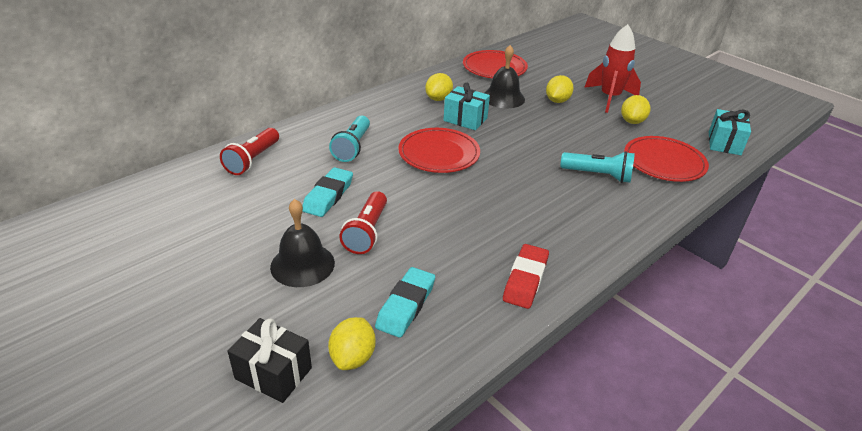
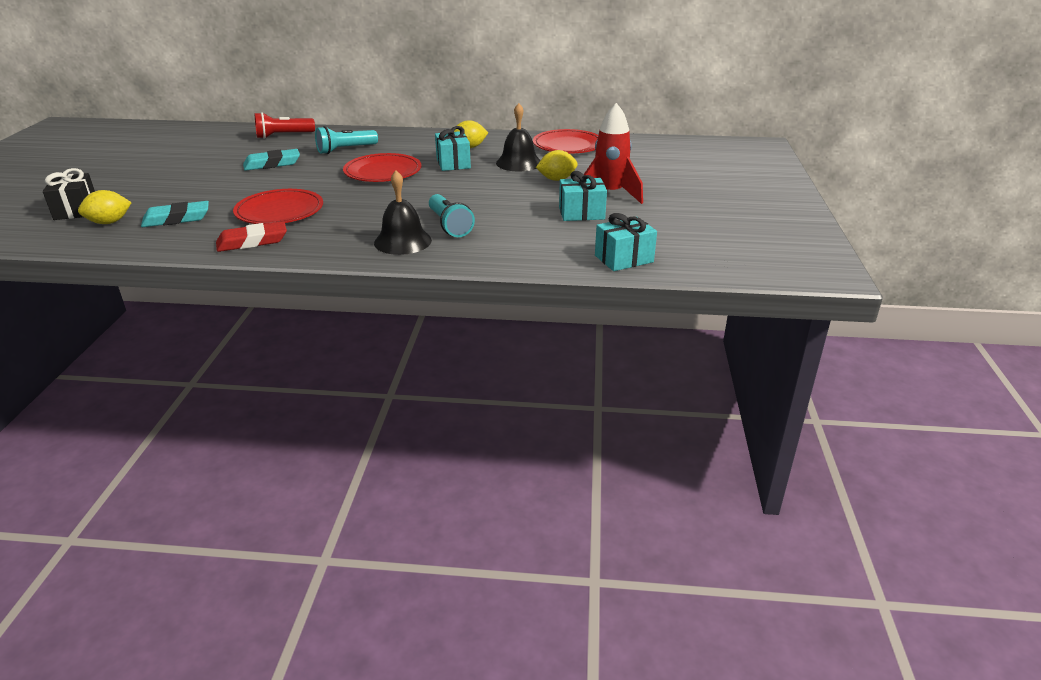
camera: 50 degrees right, 5 degrees down
(302, 264) = (186, 183): black bell -> black bell (403, 241)
(367, 232) = (245, 185): red flashlight -> none
(632, 121) = (581, 213): yellow lemon -> turquoise gift
(664, 162) = (525, 243): red plate -> red plate (279, 211)

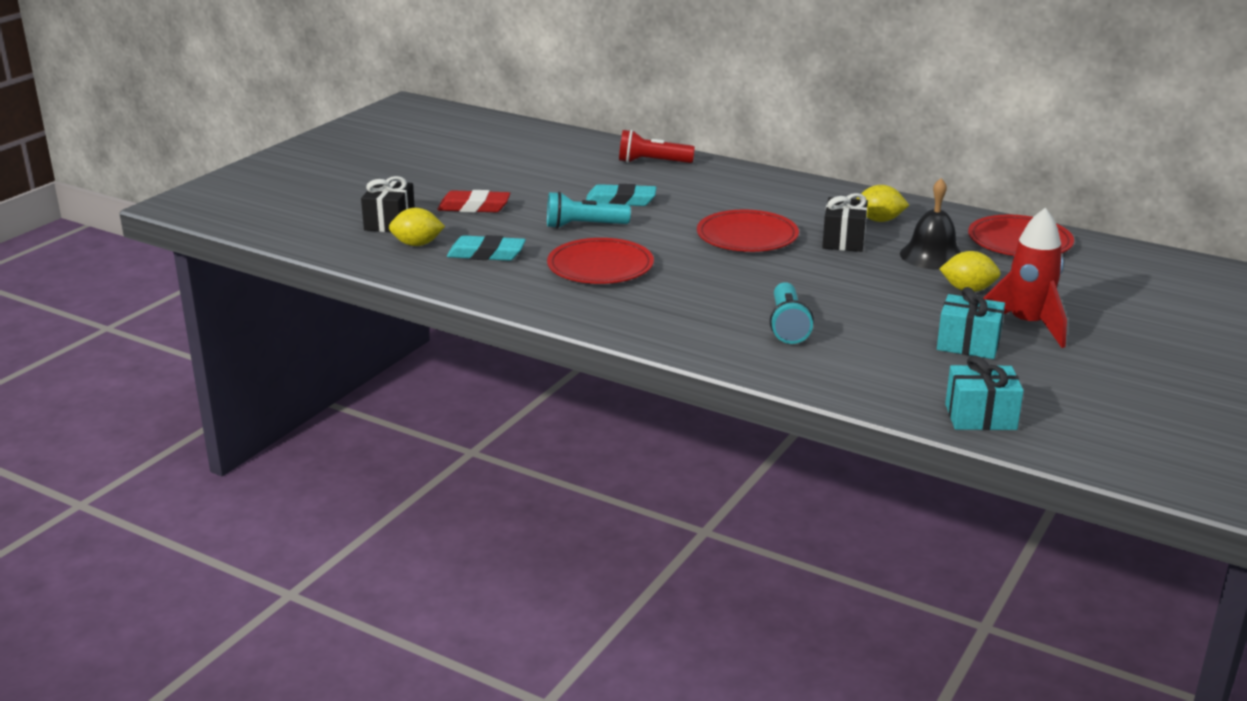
camera: 25 degrees right, 5 degrees down
(252, 242) = (553, 299): red eraser -> red eraser (474, 207)
(345, 150) = (718, 196): turquoise flashlight -> turquoise flashlight (584, 226)
(403, 241) = (720, 334): black bell -> none
(453, 163) = (843, 240): turquoise gift -> black gift

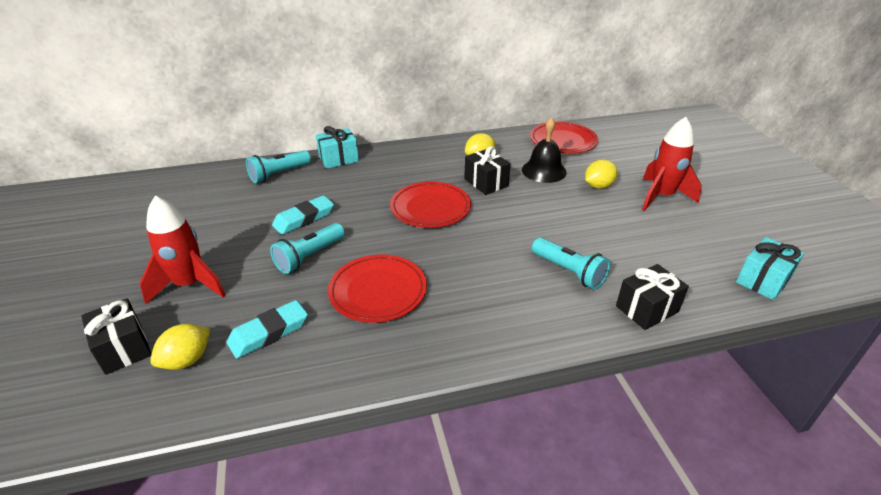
camera: 45 degrees left, 10 degrees up
(474, 207) = (190, 285): red eraser -> red rocket
(652, 162) = (279, 174): red flashlight -> turquoise flashlight
(808, 375) = (647, 309): none -> black gift
(968, 344) = (665, 227): turquoise gift -> turquoise gift (338, 159)

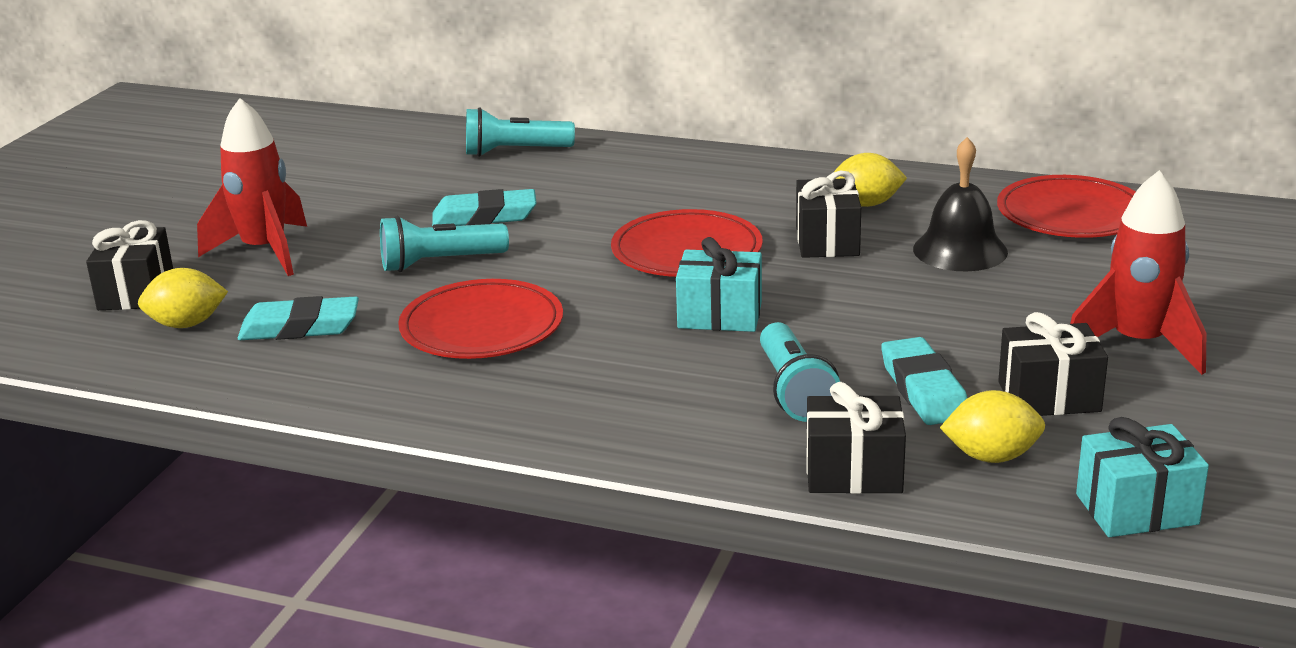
camera: 35 degrees right, 10 degrees down
(338, 159) = (627, 151): turquoise gift -> turquoise gift (720, 315)
(598, 186) = (1031, 298): yellow lemon -> yellow lemon (991, 456)
(617, 249) = (923, 390): none -> turquoise eraser
(665, 234) = (1049, 397): none -> black gift

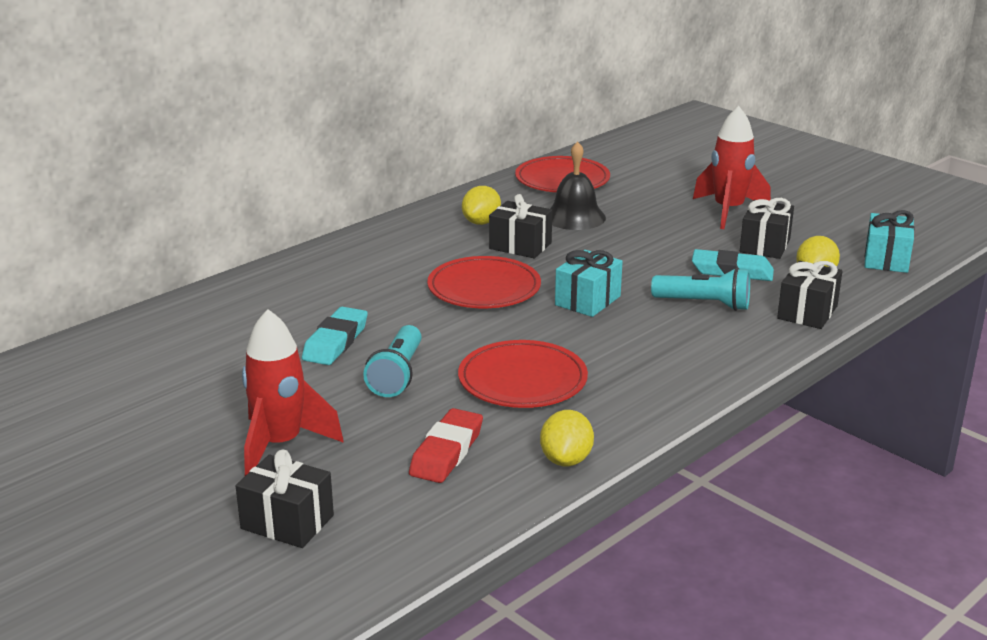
camera: 65 degrees left, 0 degrees up
(187, 324) = (383, 504): yellow lemon -> yellow lemon (566, 460)
(300, 327) = (446, 452): turquoise eraser -> red eraser
(515, 152) = (227, 306): turquoise flashlight -> none

